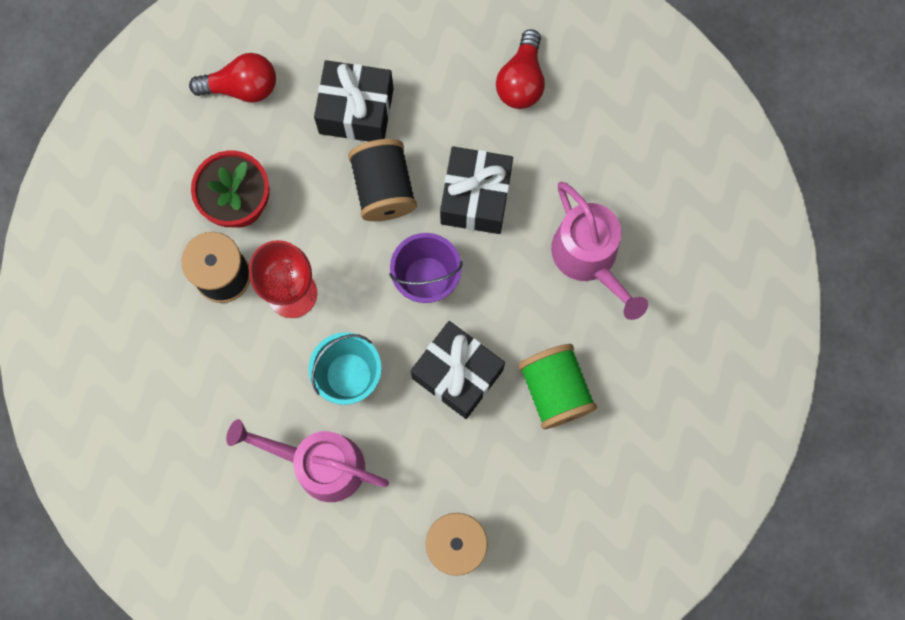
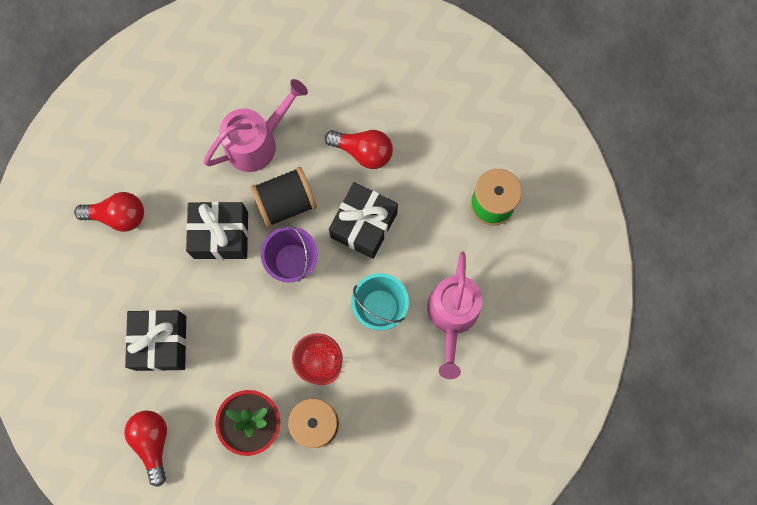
camera: 100 degrees left, 0 degrees up
(384, 188) = (224, 308): black spool -> black spool (286, 202)
(555, 390) = (363, 151): green spool -> red light bulb

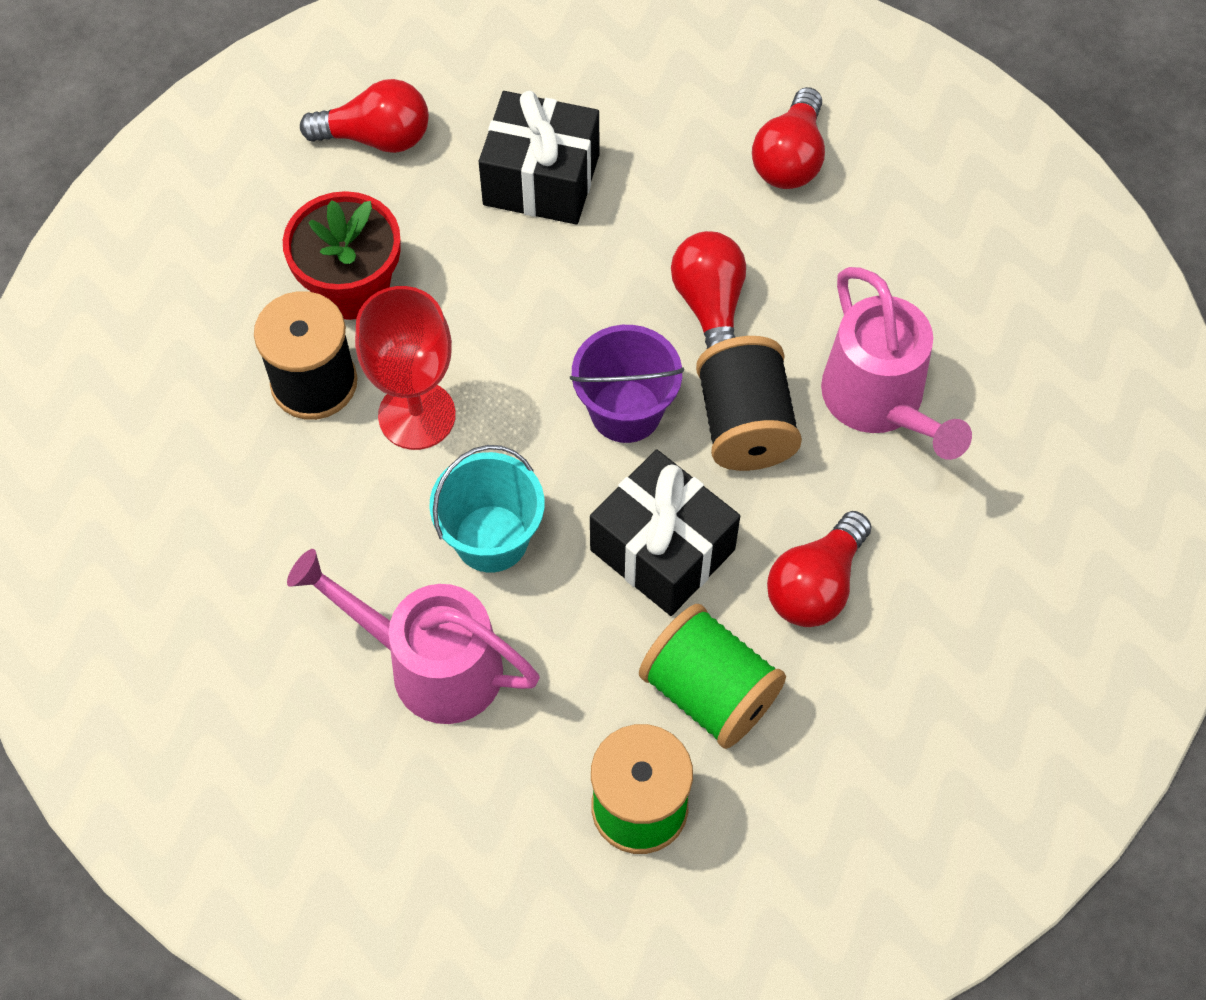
camera: 105 degrees right, 15 degrees down
(221, 235) = (710, 306): black gift -> red light bulb
(429, 186) = (709, 692): none -> green spool

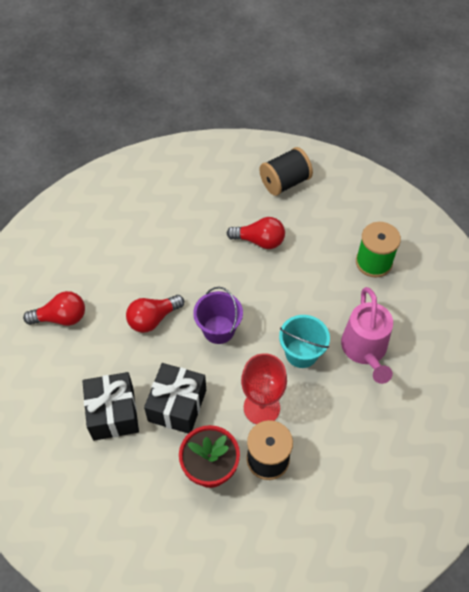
camera: 115 degrees left, 5 degrees down
(376, 137) = (118, 502): red light bulb -> none
(662, 550) = (273, 293): black gift -> black gift (177, 405)
(709, 692) = (319, 257): green spool -> none
(745, 425) = (204, 286): black spool -> black spool (285, 182)
(880, 403) = (171, 246): pink watering can -> none

